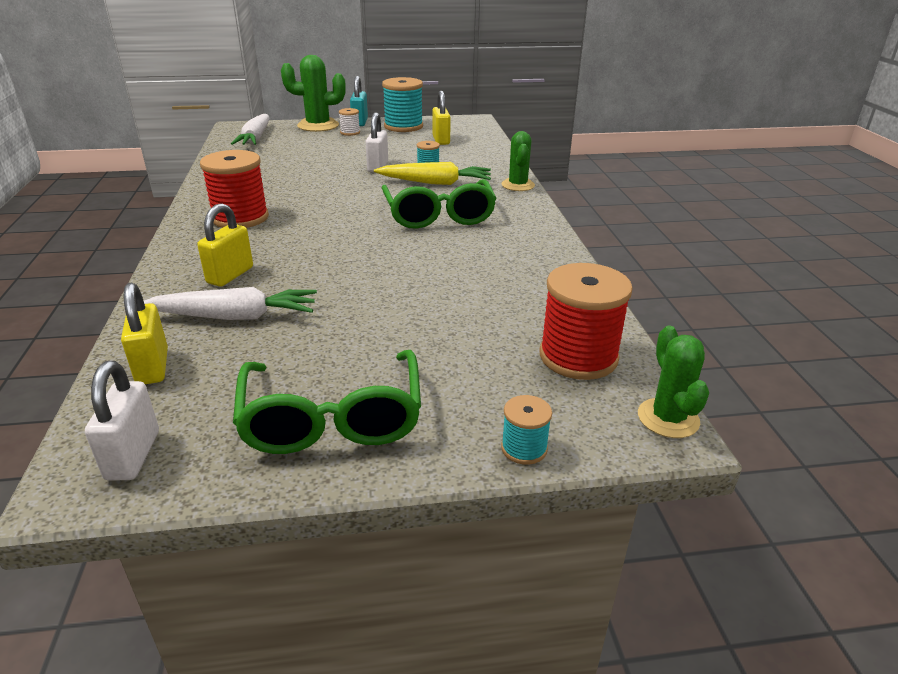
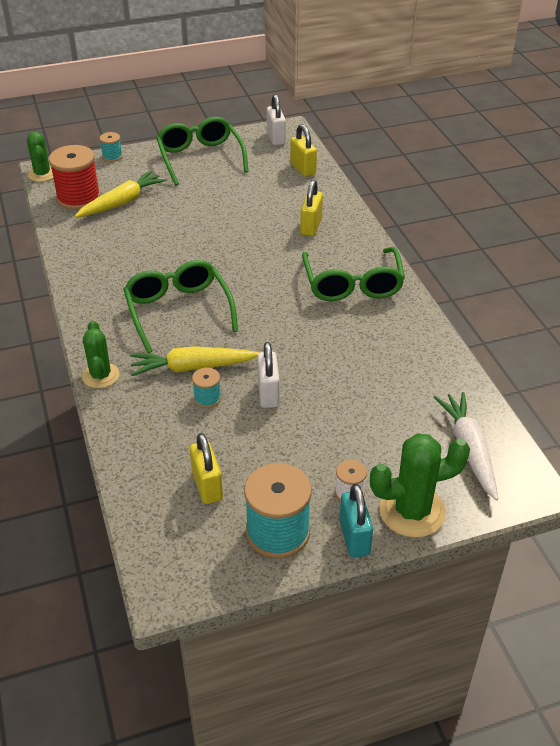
camera: 170 degrees right, 10 degrees up
(235, 316) = (283, 199): white carrot -> none
(240, 218) = (352, 284): red spool -> green glasses
(500, 340) = (122, 202): none -> yellow carrot

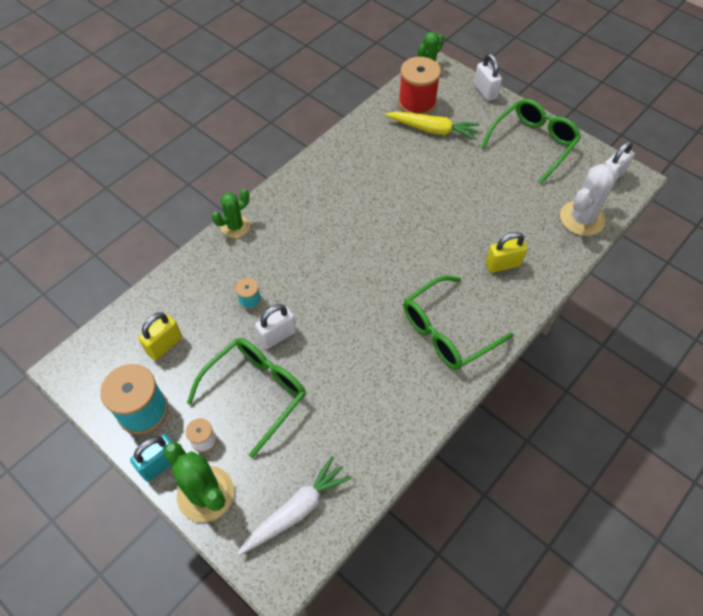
camera: 60 degrees right, 15 degrees up
(112, 156) = (485, 91): turquoise spool -> white padlock
(178, 310) = (332, 232): green glasses -> green glasses (256, 392)
(192, 367) = (276, 274): yellow carrot -> none
(303, 169) = (582, 218): yellow padlock -> white cactus

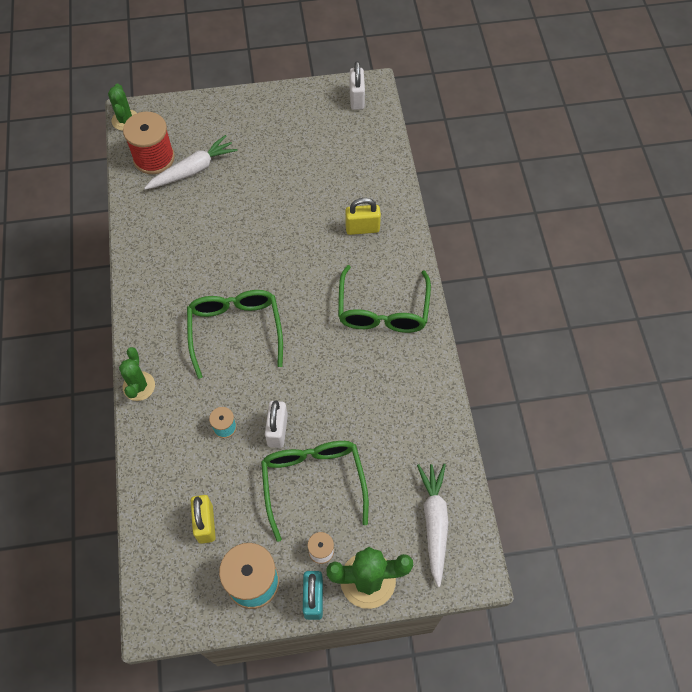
camera: 50 degrees left, 5 degrees up
(433, 130) = (193, 170): yellow carrot -> white carrot
(485, 91) = (194, 104): white padlock -> none
(503, 264) = (362, 228): yellow padlock -> yellow padlock turned 60 degrees clockwise
(533, 143) = (277, 117): green glasses -> green glasses (235, 330)
(582, 218) = (373, 147): white cactus -> none

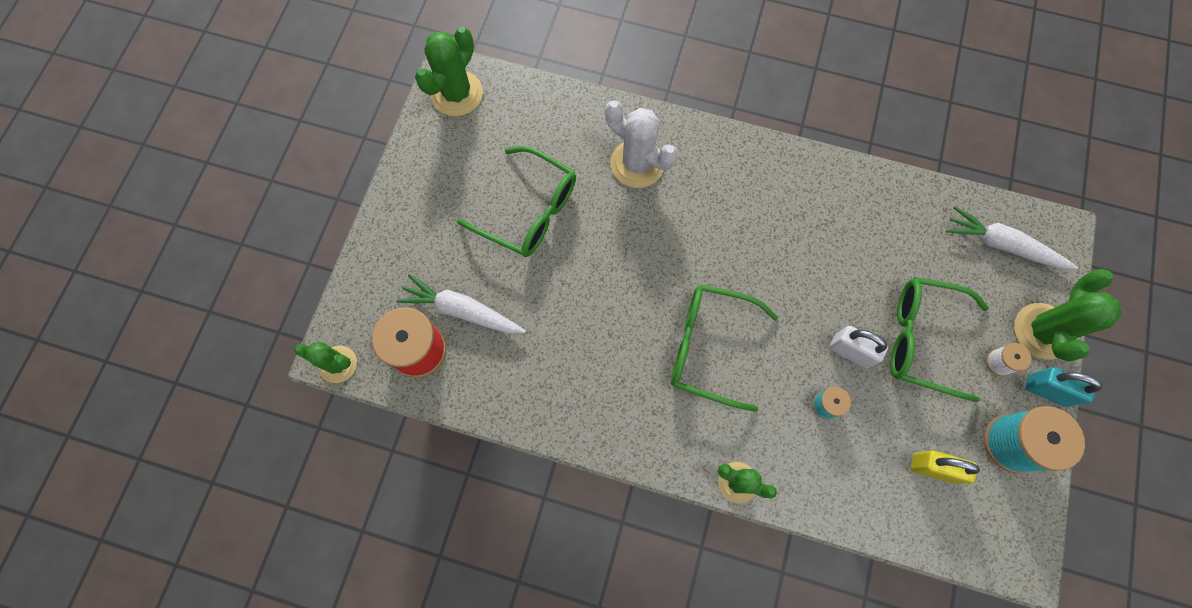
camera: 65 degrees left, 10 degrees up
(193, 170) = (462, 310): white carrot -> white carrot turned 60 degrees counterclockwise
(356, 98) = (457, 94): white padlock -> green cactus
(362, 228) = (637, 164): yellow padlock -> white cactus
(383, 310) = (749, 188): green glasses -> green glasses (529, 211)

